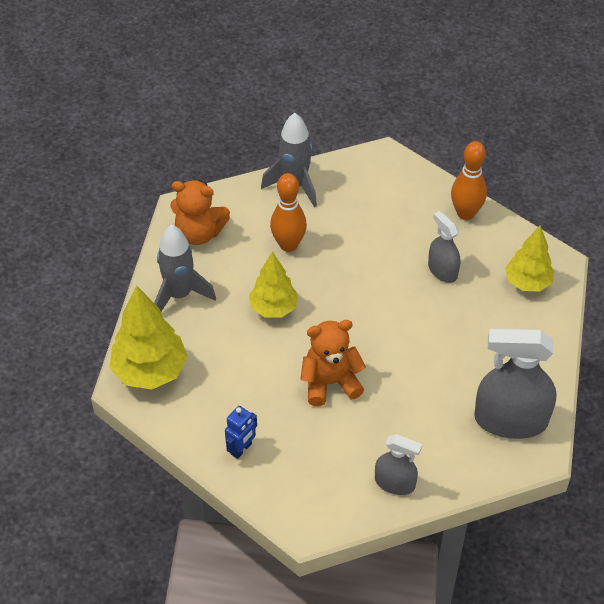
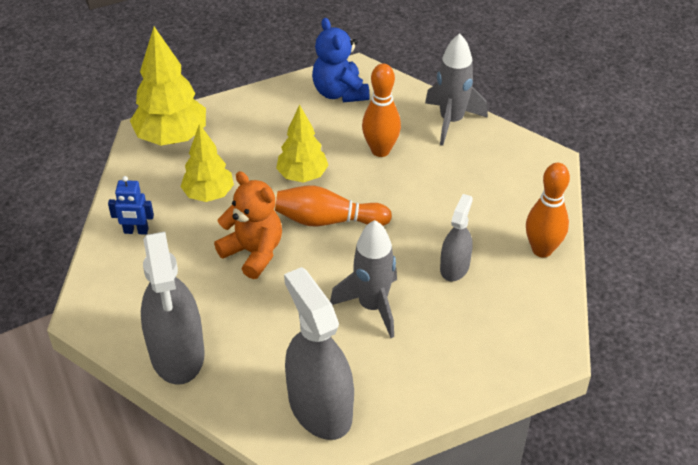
camera: 55 degrees right, 5 degrees down
(179, 295) = (264, 114): grey rocket -> grey rocket (372, 306)
(199, 233) = (339, 92): orange teddy bear -> blue teddy bear
(335, 318) = (328, 220): none -> orange bowling pin
(395, 483) = (177, 353): grey spray bottle -> grey spray bottle, size x1.82
(527, 282) = (504, 338): yellow tree -> yellow tree (209, 194)

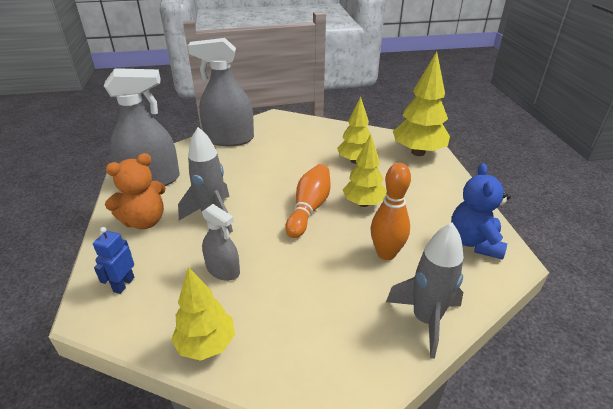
camera: 105 degrees right, 10 degrees down
(136, 231) = (331, 134): blue robot -> blue robot (123, 284)
(253, 252) = (292, 172): orange teddy bear -> orange teddy bear (144, 221)
(339, 92) = (474, 242): blue teddy bear -> blue teddy bear turned 75 degrees counterclockwise
(542, 250) = (206, 344): orange bowling pin -> yellow tree

